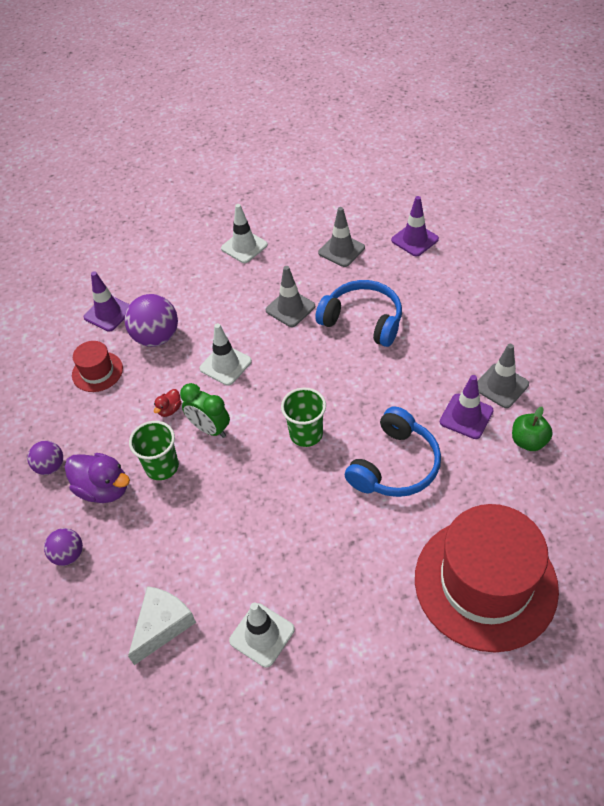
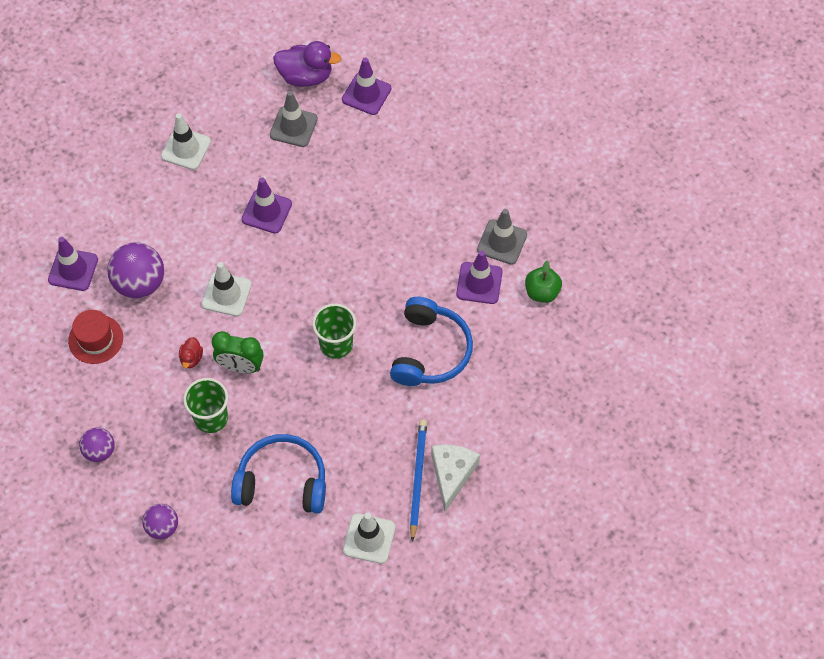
camera: 25 degrees left, 10 degrees up
(104, 489) = (164, 456): purple duck -> purple duck (306, 76)
(162, 625) = (279, 559): white cheese -> white cheese (452, 474)
(290, 308) = (266, 211): grey traffic cone -> purple traffic cone
(337, 587) = (417, 478): none -> blue pencil
(363, 320) = (346, 206): blue headphones -> blue headphones (282, 482)
(485, 583) = (541, 434): red hat -> none

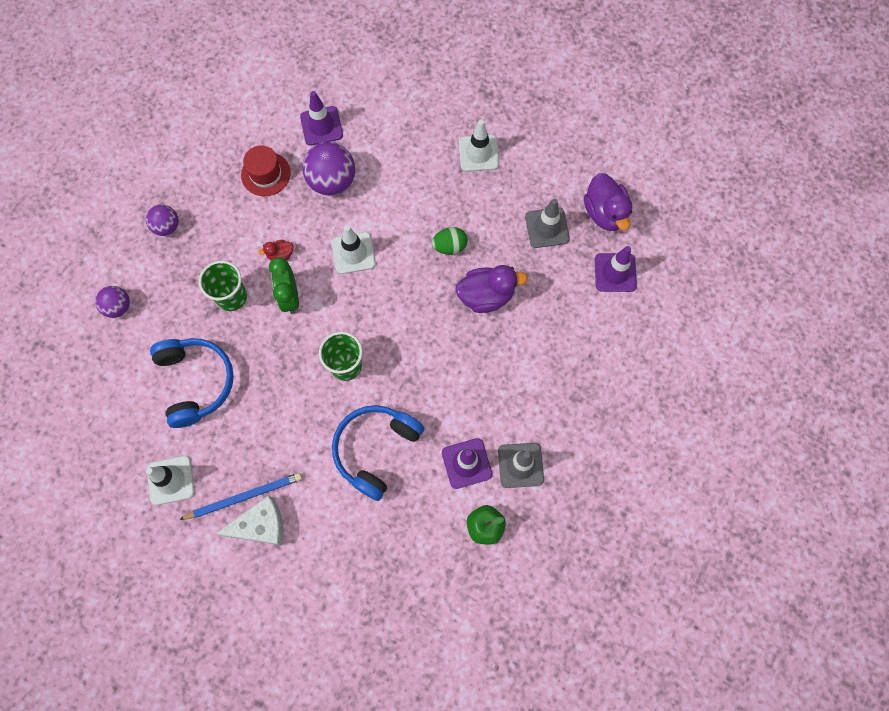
camera: 65 degrees right, 10 degrees up
(266, 211) = (449, 246): purple traffic cone -> green egg
(332, 202) = (486, 296): none -> purple duck
(430, 351) = (376, 450): blue headphones -> blue headphones turned 135 degrees clockwise

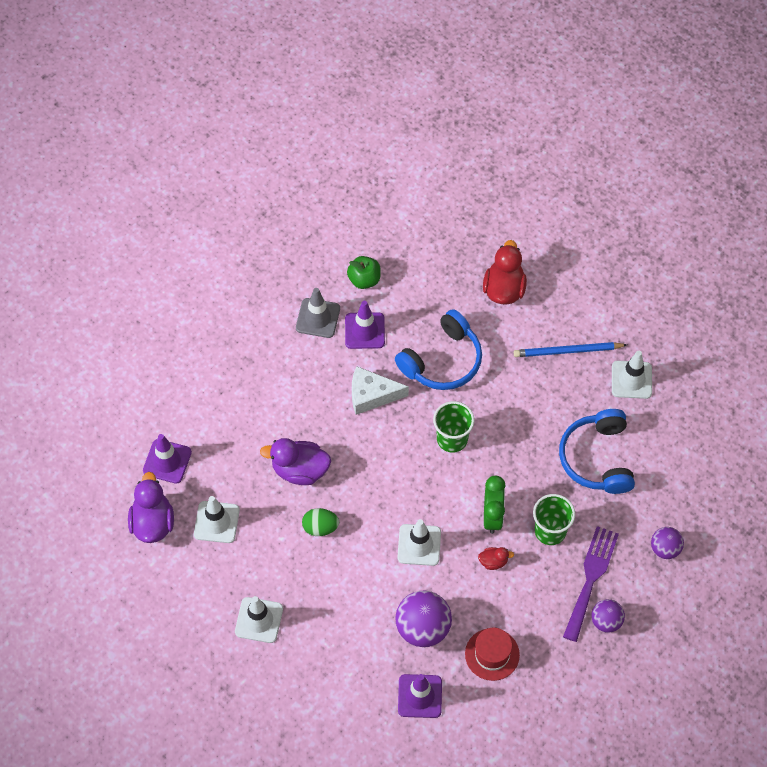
camera: 165 degrees left, 10 degrees down
(186, 261) = (590, 578): none -> purple fork
(261, 525) = (557, 325): white cheese -> white cheese (371, 395)
(328, 556) = (504, 289): none -> red duck
(547, 228) = (216, 522): grey traffic cone -> white traffic cone

